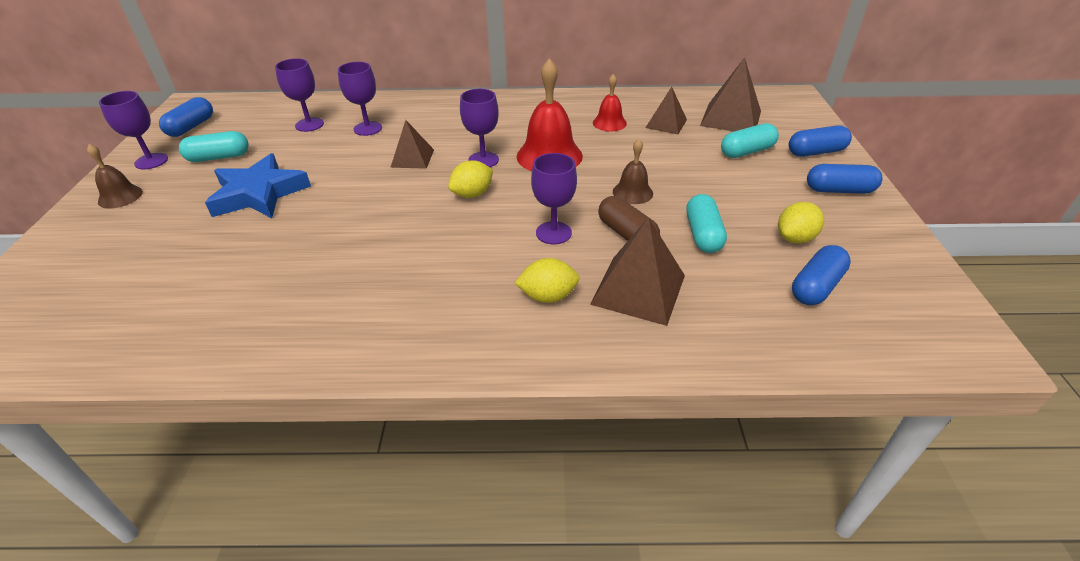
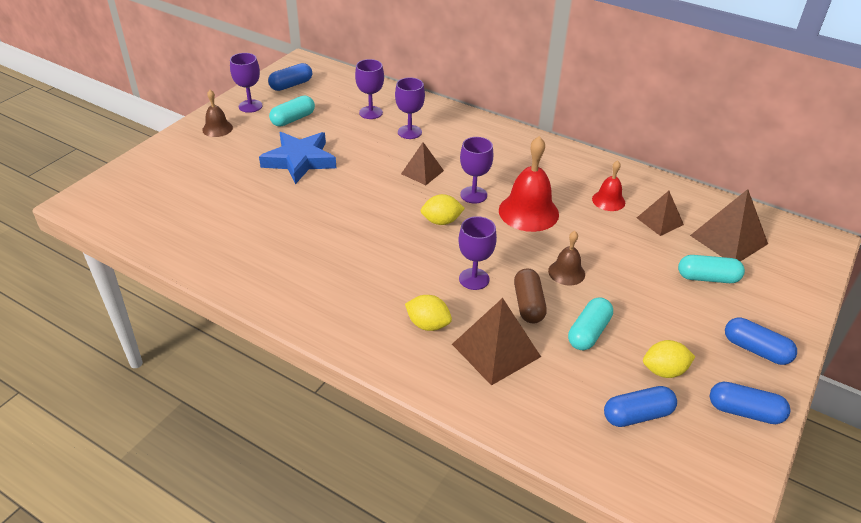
camera: 30 degrees right, 0 degrees up
(219, 157) = (293, 119): turquoise capsule -> turquoise capsule turned 60 degrees counterclockwise
(816, 152) = (776, 306): blue capsule -> blue capsule (744, 411)

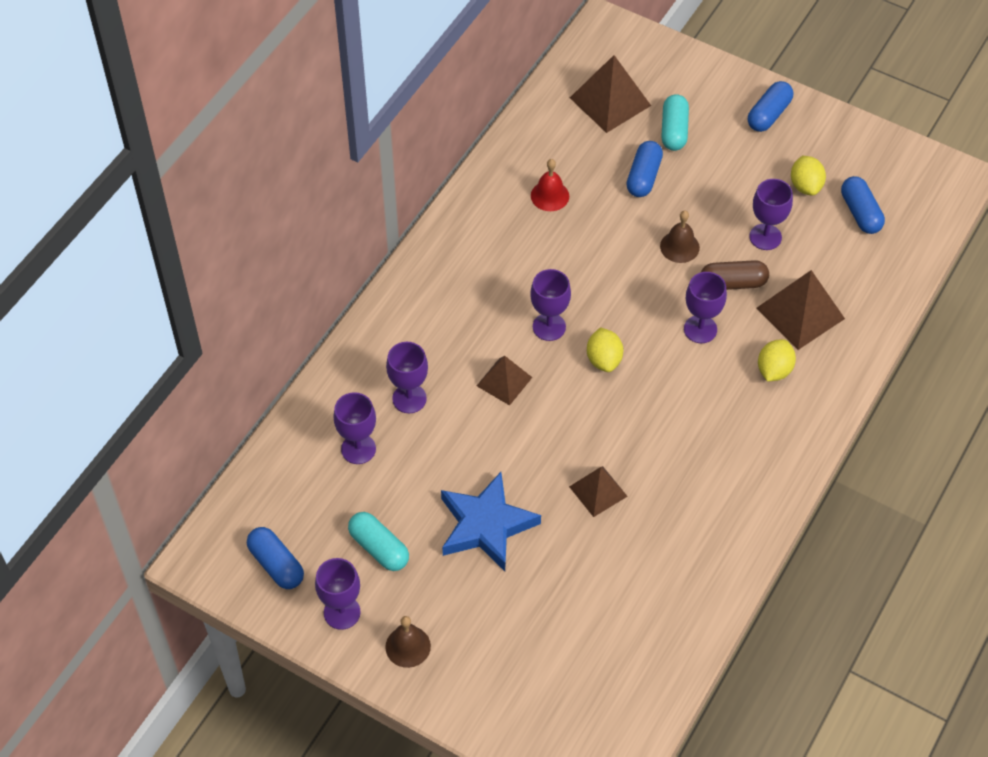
camera: 90 degrees left, 15 degrees up
(528, 212) = (578, 273): red bell -> none
(588, 332) = (765, 237): turquoise capsule -> purple goblet
(660, 221) = (583, 154): brown pyramid -> brown pyramid (598, 491)
(744, 411) = (843, 138): blue capsule -> blue capsule (643, 177)

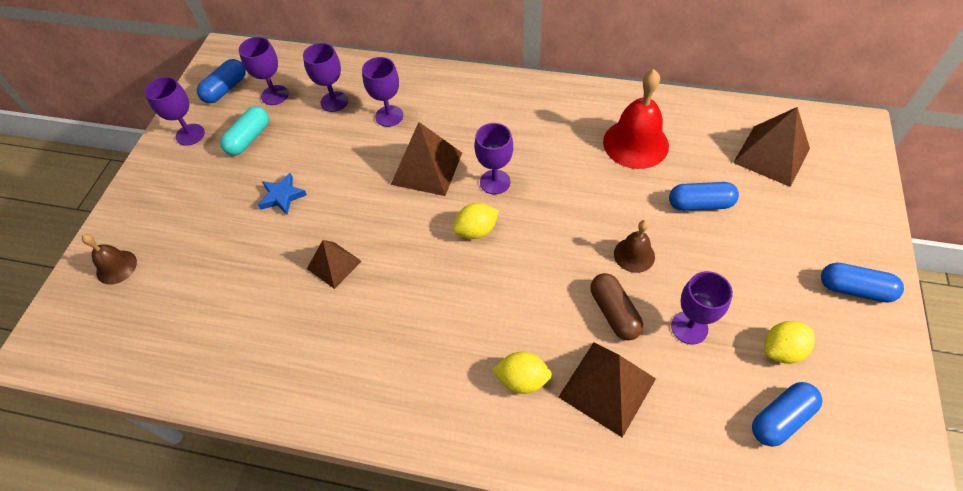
camera: 75 degrees right, 0 degrees up
(408, 646) = (164, 180): brown bell -> brown bell (116, 267)
(486, 525) = (282, 196): blue star -> blue star, size x0.53
(504, 381) = (426, 168): brown pyramid -> brown pyramid, size x1.59
(550, 196) = (635, 143): red bell -> red bell, size x1.79
(674, 130) = (772, 213): turquoise capsule -> none
(700, 329) = (544, 298): purple goblet -> purple goblet (275, 95)

